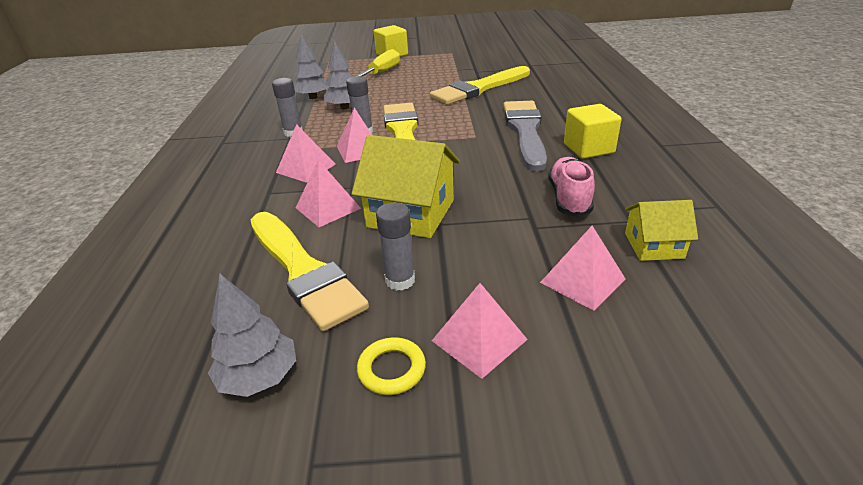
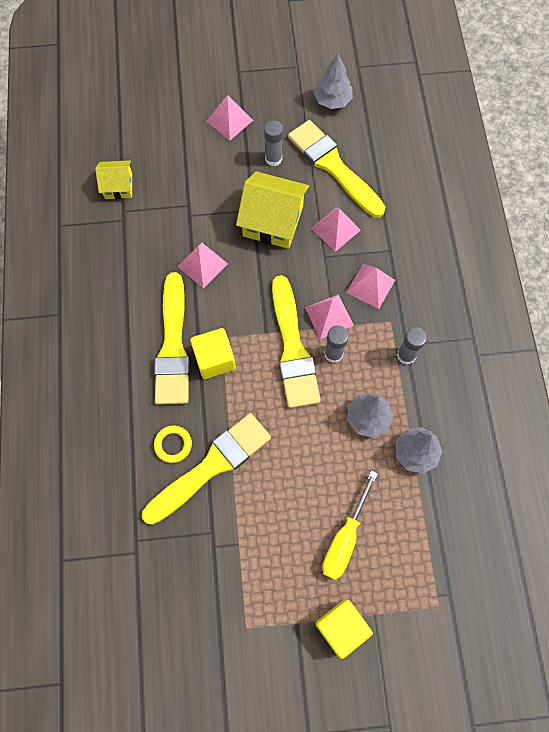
camera: 175 degrees right, 35 degrees up
(391, 369) = (271, 105): yellow ring -> yellow ring (173, 444)
(525, 131) = (173, 346): grey brush -> yellow brush
(569, 198) = (158, 236): pink shoe -> none
(582, 280) = (169, 158): pink pyramid -> pink pyramid (202, 265)
(588, 148) = (123, 310): yellow cube -> yellow cube (214, 359)

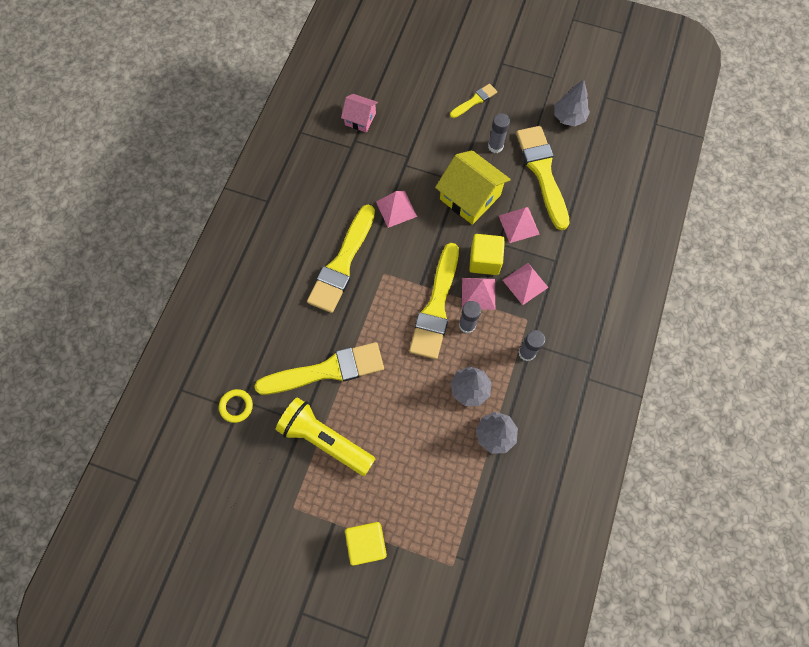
camera: 25 degrees right, 0 degrees up
(118, 186) = (360, 119): yellow house -> pink house
(173, 444) = (305, 340): yellow ring -> yellow ring (236, 406)
(214, 359) = (369, 288): yellow cube -> yellow cube (485, 260)
(229, 120) = (474, 101): pink pyramid -> yellow brush
(245, 540) = (325, 439): none -> yellow flashlight
(345, 538) = (404, 475): yellow screwdriver -> none

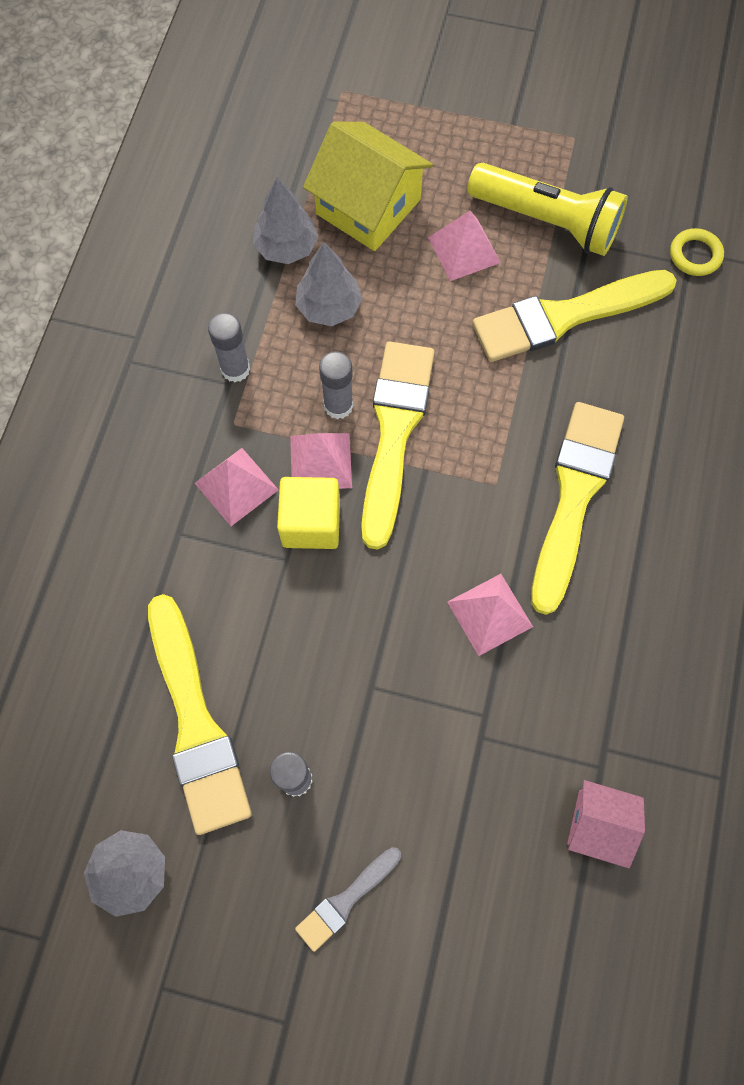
camera: 175 degrees right, 0 degrees up
(367, 543) = (463, 105): yellow cube -> none
(470, 197) = (344, 652): yellow house -> yellow house (368, 206)
(474, 101) = (346, 900): yellow brush -> grey brush
(519, 224) = (246, 601): pink pyramid -> pink pyramid (464, 250)

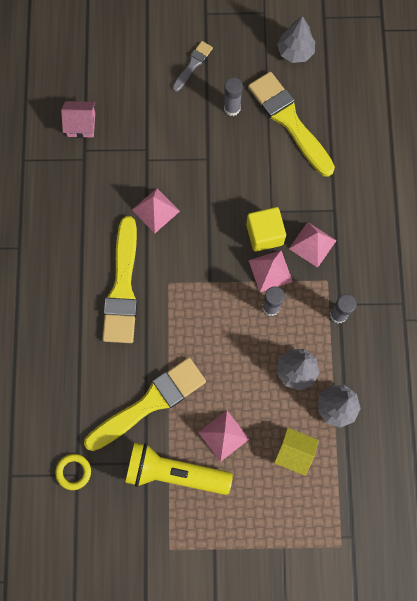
camera: 165 degrees right, 5 degrees up
(368, 206) = (294, 452): yellow house -> yellow house, size x0.57
(394, 432) = (233, 299): yellow brush -> none

